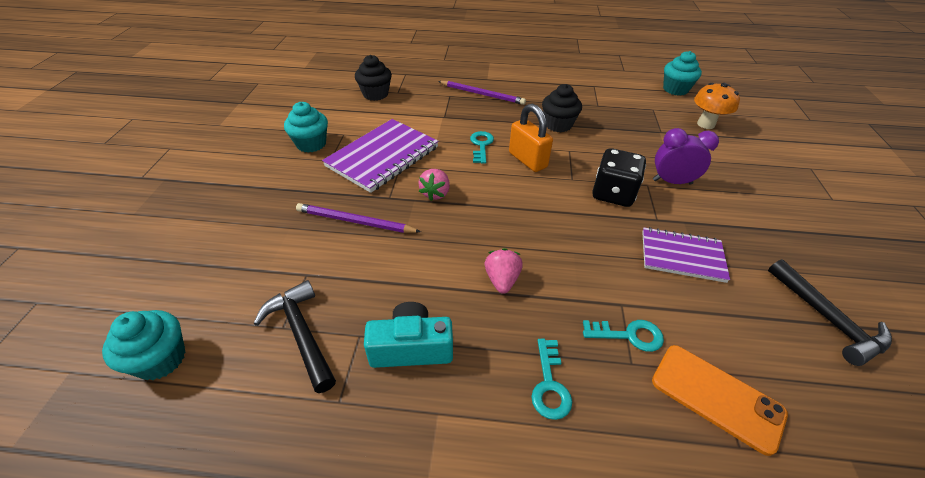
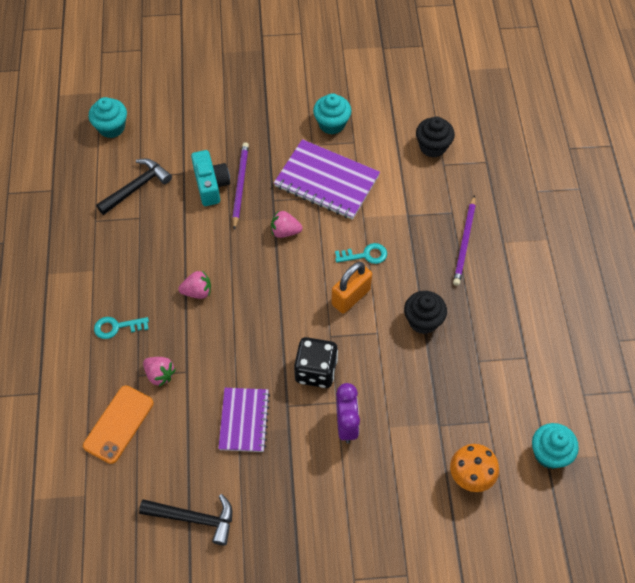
camera: 80 degrees right, 15 degrees up
(411, 347) = (134, 248): turquoise camera -> turquoise camera (211, 185)
(628, 335) = (160, 375): turquoise key -> pink strawberry
(826, 318) = (194, 518): black hammer -> black hammer turned 135 degrees counterclockwise

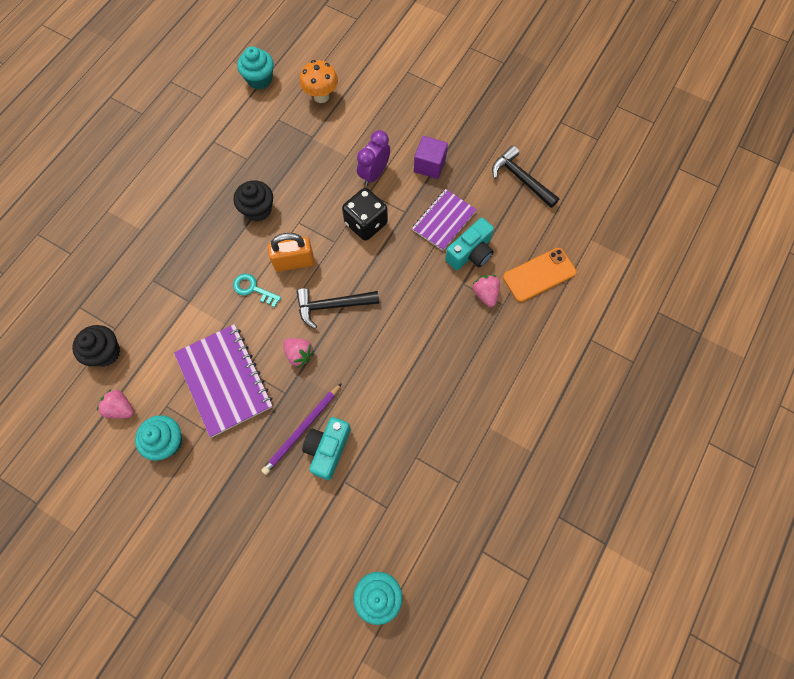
camera: 145 degrees left, 10 degrees up
(117, 327) = (497, 357): turquoise key -> none
(136, 187) = (398, 495): black hammer -> black hammer (332, 306)
(197, 292) = (411, 346): pink strawberry -> pink strawberry (120, 408)
(197, 404) = (470, 253): none -> turquoise camera
(299, 471) = (429, 165): none -> purple cube
(464, 242) = (168, 248): purple pencil -> none

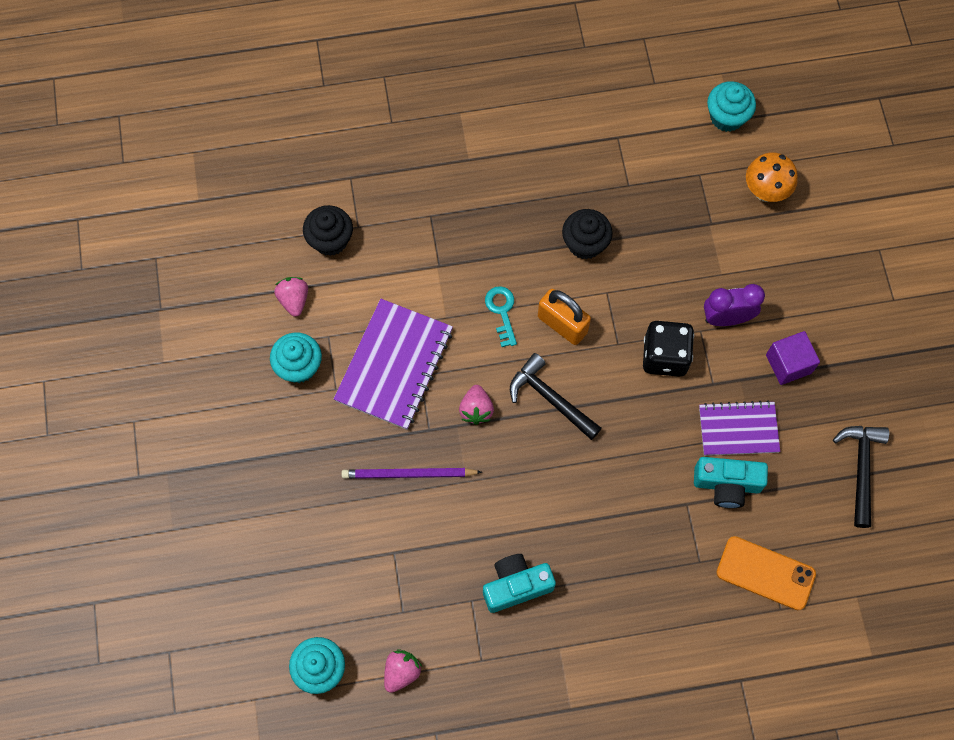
camera: 50 degrees right, 0 degrees up
(328, 449) = (410, 513): turquoise camera -> turquoise camera (516, 585)
(485, 294) = (695, 535): pink strawberry -> pink strawberry (401, 672)

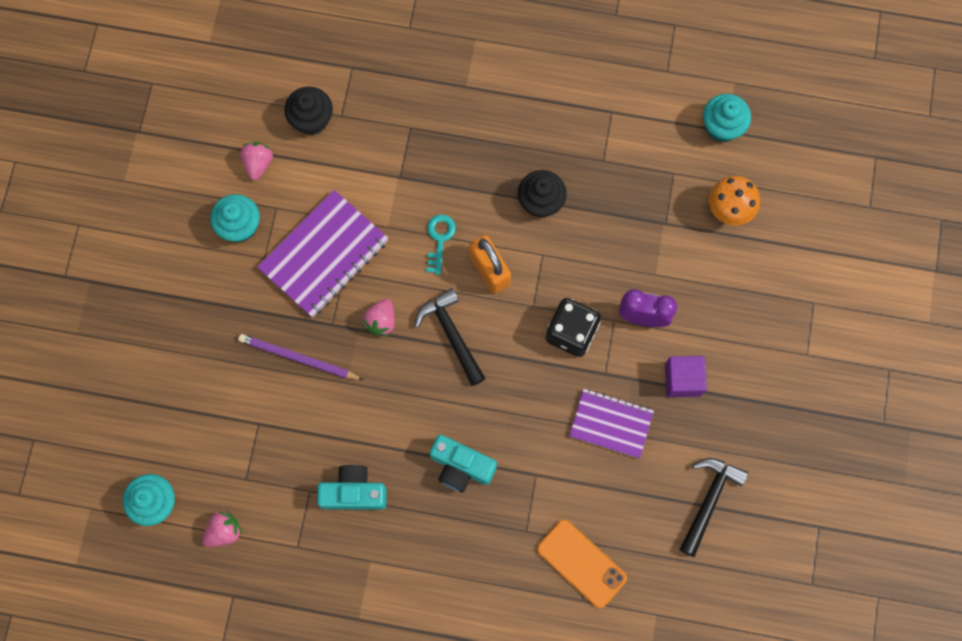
camera: 20 degrees right, 5 degrees up
(727, 484) = (579, 470): turquoise camera -> turquoise camera (461, 467)

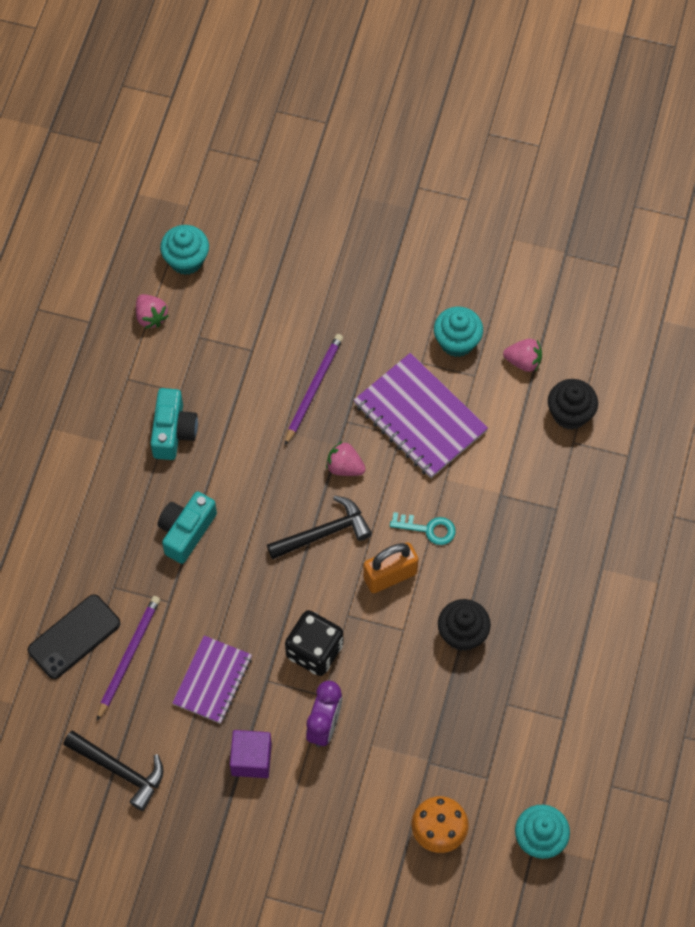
camera: 95 degrees right, 10 degrees down
(581, 563) = (74, 637): orange phone -> black phone
(595, 507) = (129, 656): none -> purple pencil

